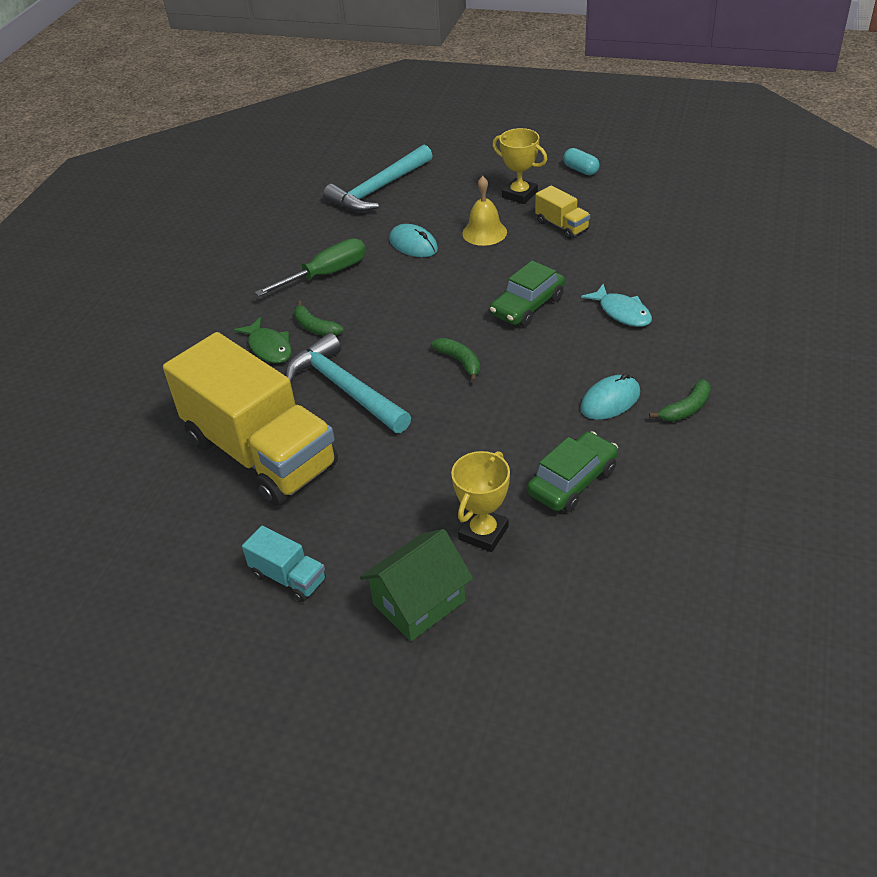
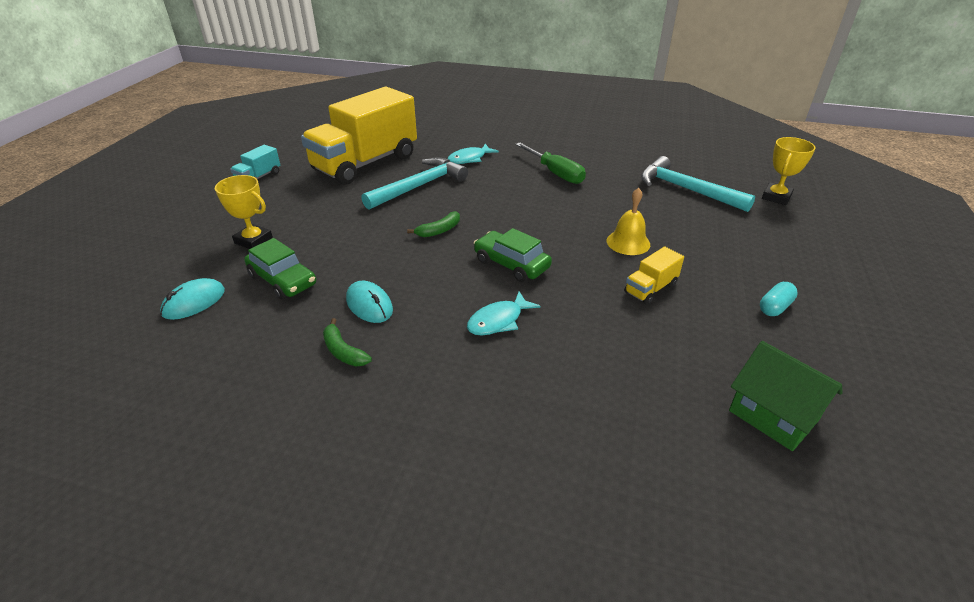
camera: 85 degrees right, 5 degrees down
(269, 347) = (469, 159): green fish -> turquoise fish
(315, 327) = (490, 173): green banana -> none
(413, 245) = (602, 207): turquoise mouse -> turquoise mouse (194, 302)
(419, 603) = (211, 218): green house -> green house (773, 415)
(519, 195) = (704, 263): yellow trophy -> yellow trophy (776, 197)

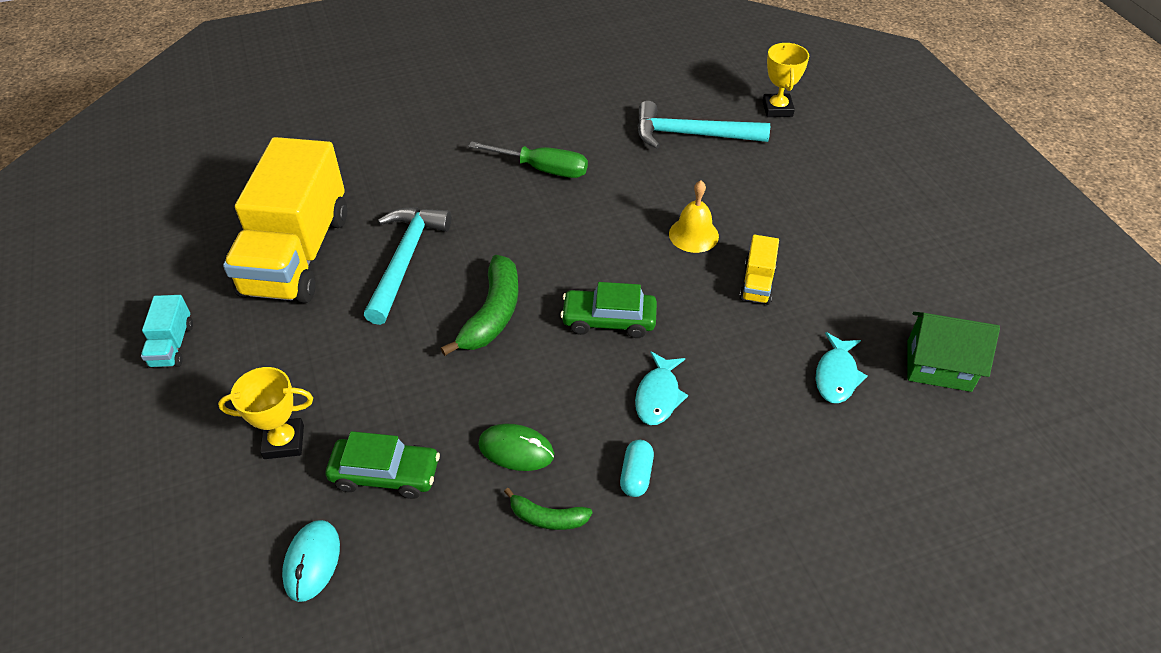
camera: 35 degrees left, 10 degrees up
(369, 305) = (516, 450): turquoise mouse -> green mouse
(439, 230) = (492, 314): green banana -> green banana, size x1.78
(469, 159) = (423, 189): turquoise fish -> turquoise fish (836, 375)
(774, 307) = (867, 251): turquoise capsule -> turquoise capsule (636, 475)

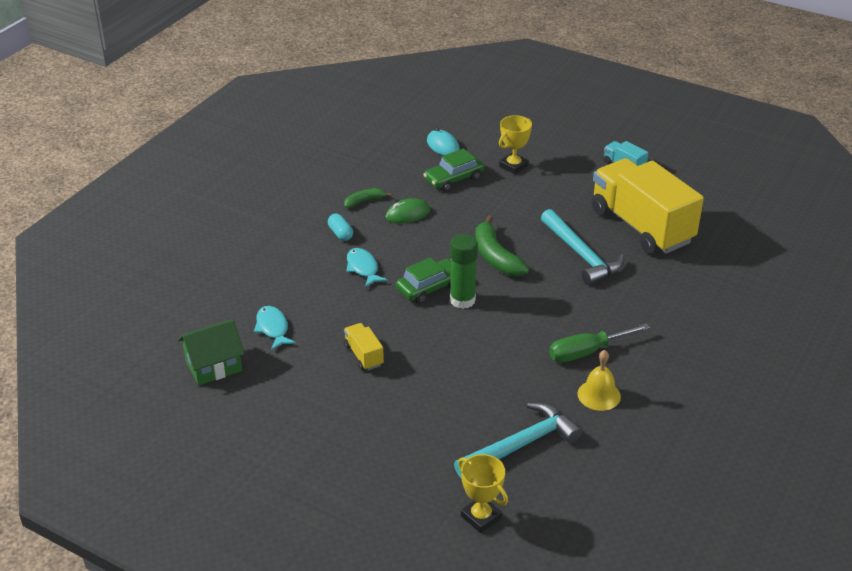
camera: 140 degrees right, 10 degrees down
(591, 284) = (462, 300): none -> green glue stick
(693, 235) = (435, 364): yellow bell -> yellow bell (599, 395)

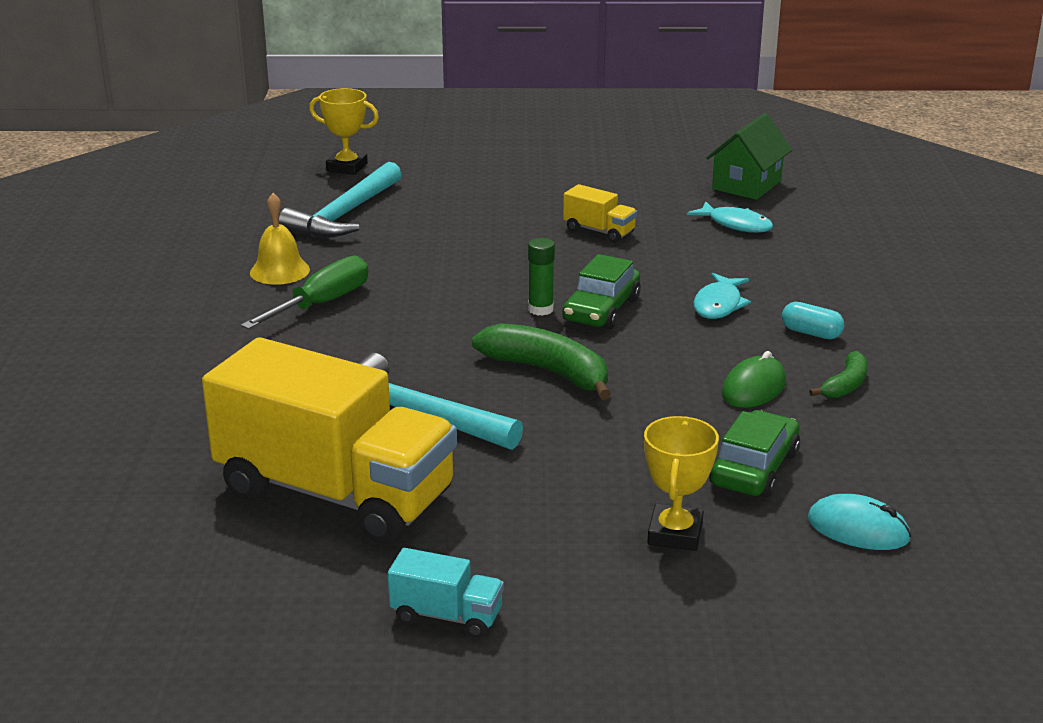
camera: 150 degrees right, 10 degrees down
(363, 268) = (719, 305): turquoise fish -> turquoise fish turned 75 degrees clockwise
(462, 300) = (540, 309): green glue stick -> green glue stick, size x0.62

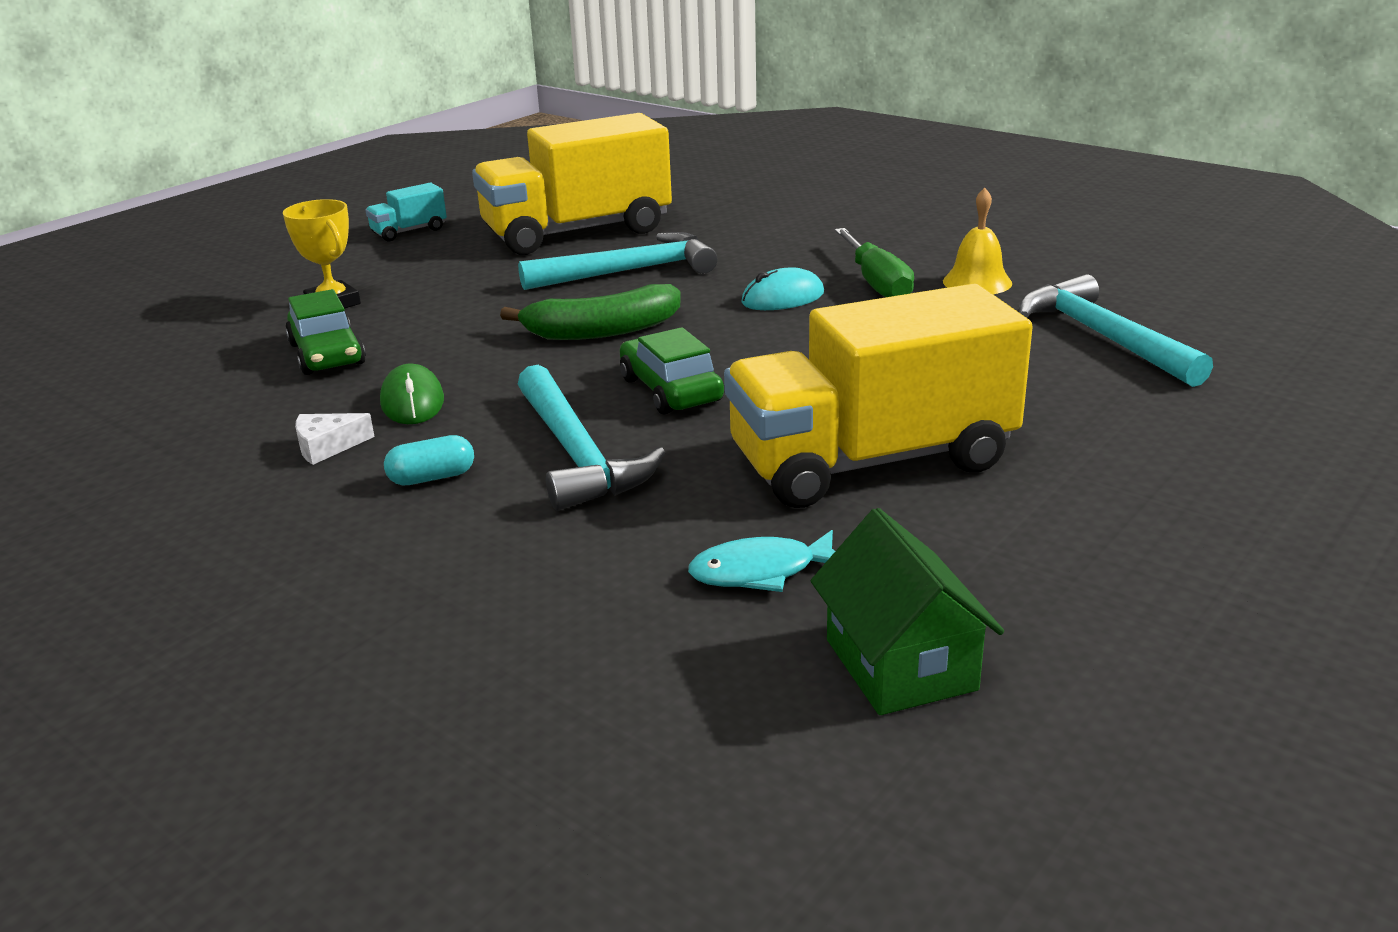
camera: 130 degrees right, 0 degrees up
(347, 167) = (1285, 374): yellow trophy -> none
(540, 309) = (719, 363): green glue stick -> none
(599, 231) = (871, 461): yellow truck -> yellow truck, size x2.45
(719, 305) = (576, 454): turquoise fish -> turquoise hammer
(845, 385) = (327, 446): green banana -> white cheese
(858, 529) = (198, 359): turquoise mouse -> turquoise mouse (782, 298)

